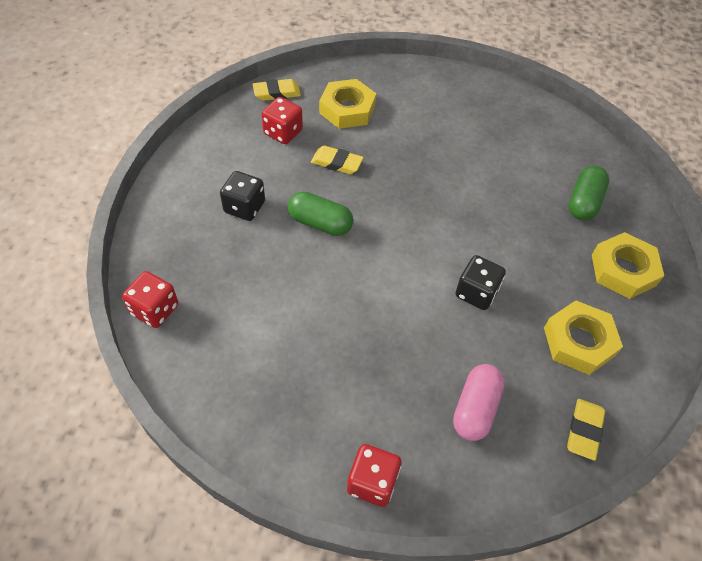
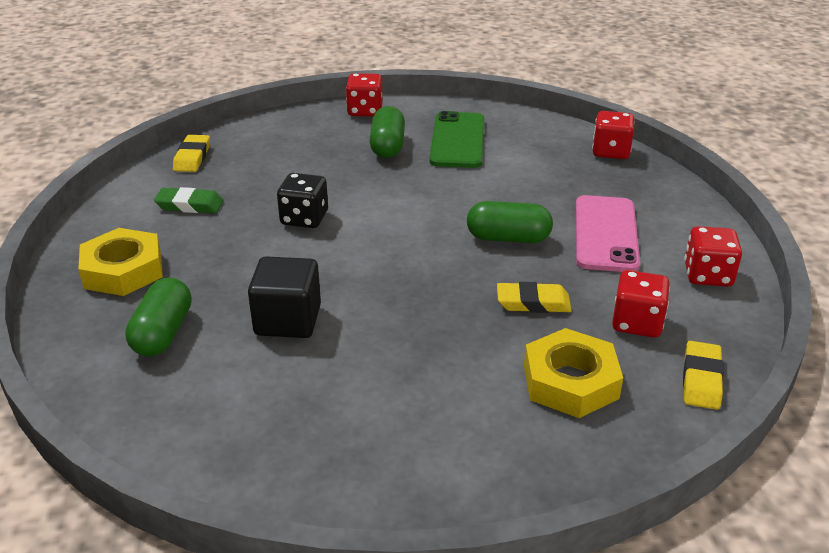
camera: 165 degrees right, 20 degrees down
(207, 153) = (707, 275): none -> red dice
(244, 207) = (605, 234): black dice -> pink phone
(277, 93) = (701, 379): yellow eraser -> yellow eraser turned 45 degrees counterclockwise
(292, 377) = (458, 140): none -> green phone
(370, 388) = (387, 146): none -> green capsule
(475, 408) = (291, 152): pink capsule -> none
(501, 191) = (288, 320): none -> black cube
(579, 341) = (190, 205): yellow nut -> green eraser

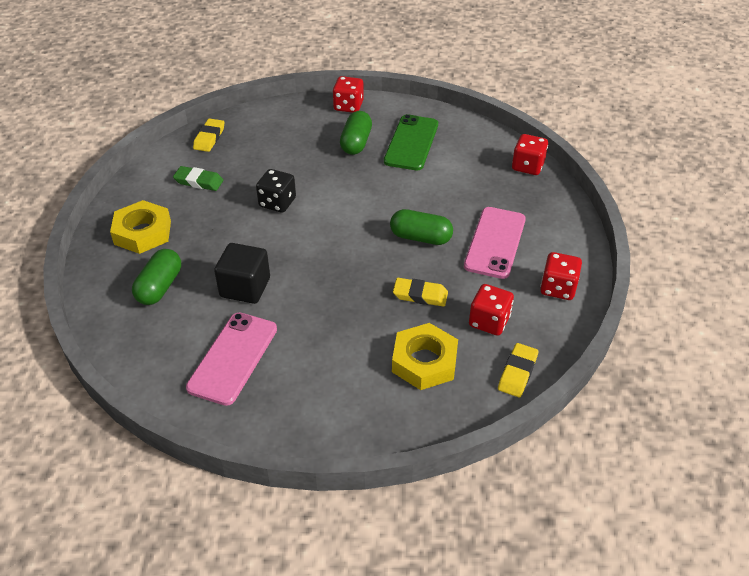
camera: 10 degrees right, 10 degrees up
(295, 411) = (233, 358): none -> pink phone

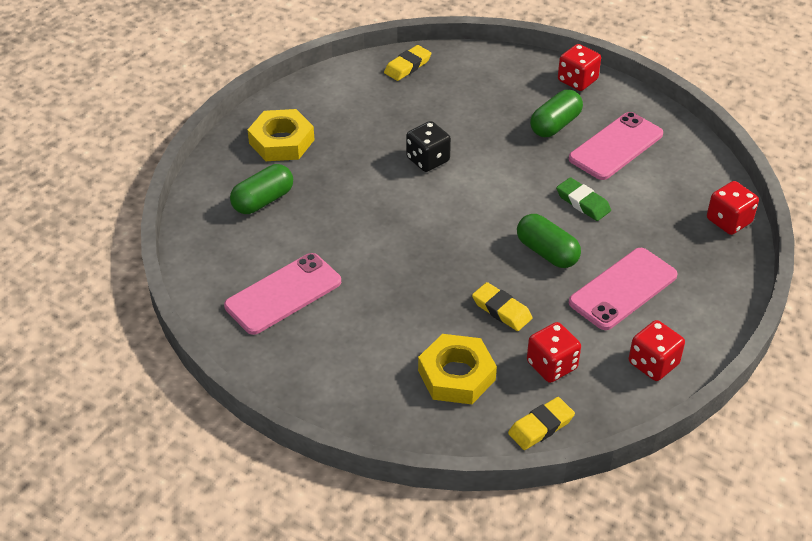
camera: 30 degrees right, 0 degrees up
(199, 181) = (366, 109): green eraser -> green eraser (583, 202)
(245, 287) = (338, 232): black cube -> none
(411, 143) = (616, 146): green phone -> pink phone

